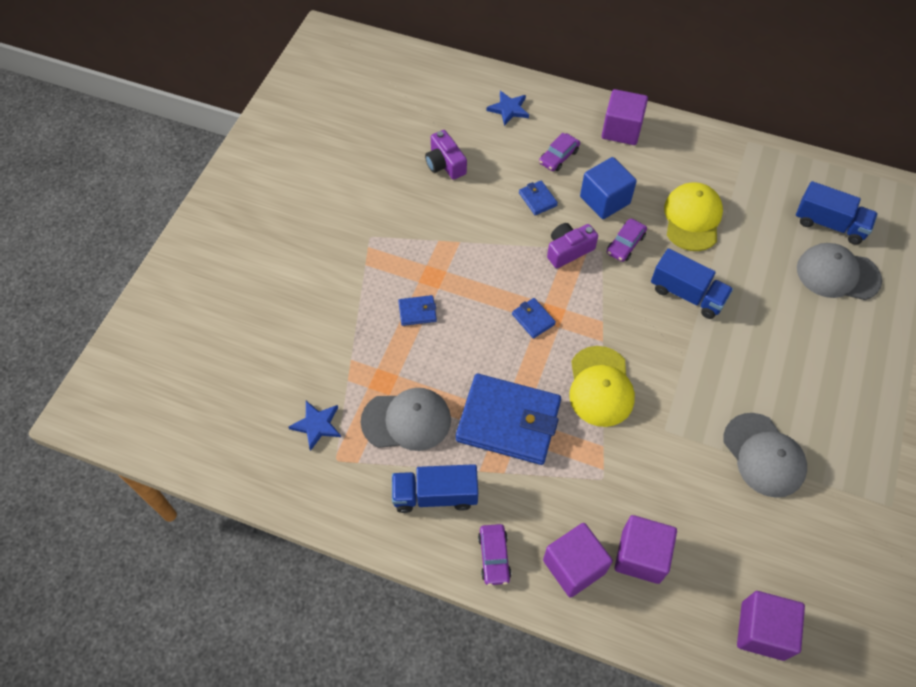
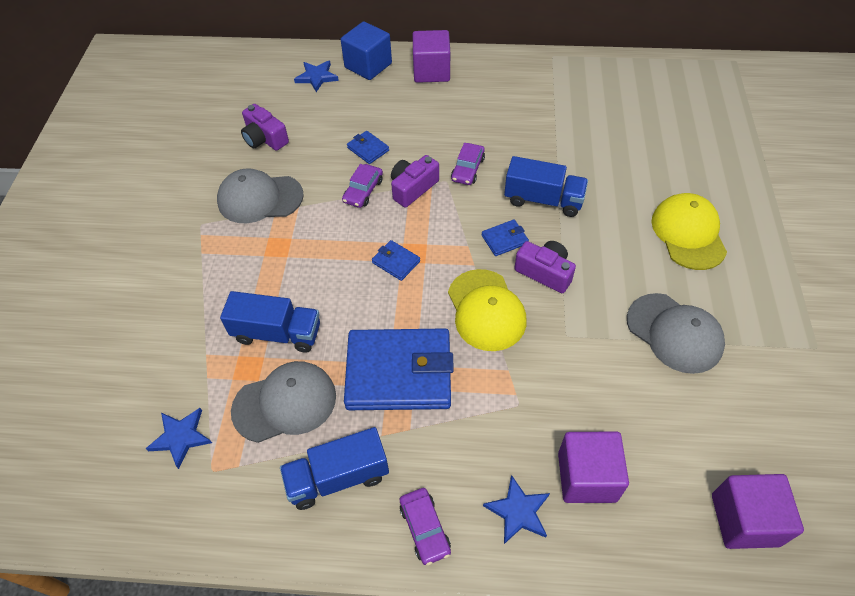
camera: 15 degrees left, 5 degrees down
(417, 312) = (270, 286): blue wallet -> blue wallet (504, 239)
(558, 157) = (378, 107): purple car -> purple car (363, 191)
(574, 566) = (518, 511): purple cube -> blue star
(605, 200) = (435, 135): blue cube -> blue cube (368, 65)
(665, 366) = (545, 272): none -> purple camera
(692, 218) = (524, 131): yellow cap -> yellow cap (688, 233)
(829, 224) = (653, 107): blue truck -> blue truck (277, 333)
(837, 274) = (677, 147): grey cap -> grey cap (260, 198)

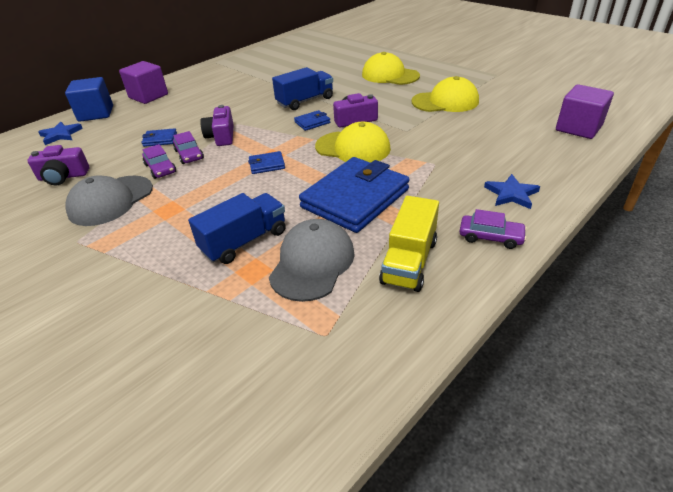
camera: 50 degrees left, 15 degrees down
(181, 437) = (267, 343): blue star -> none
(338, 477) = (409, 261): blue truck -> yellow truck
(467, 169) = (242, 113): purple car -> purple car (160, 168)
(504, 239) = (312, 122): blue wallet -> blue wallet turned 45 degrees clockwise
(587, 477) = (509, 161): purple cube -> none
(674, 333) = (445, 101): grey cap -> yellow cap

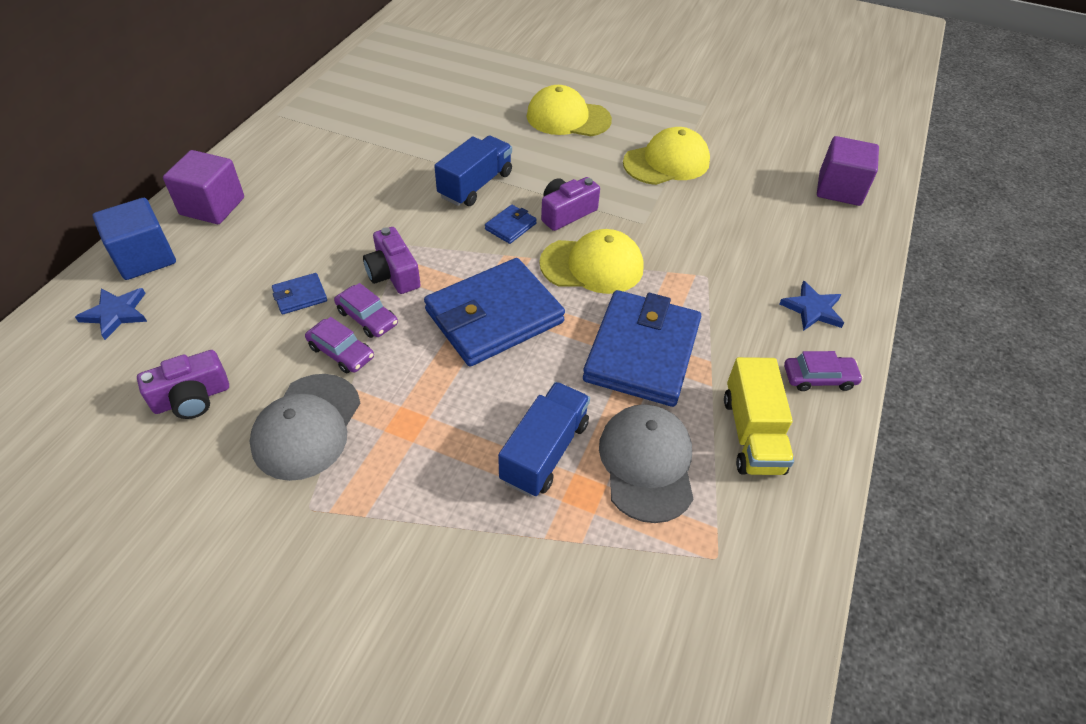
camera: 25 degrees left, 10 degrees up
(267, 165) = (494, 316): blue wallet -> blue wallet, size x2.39

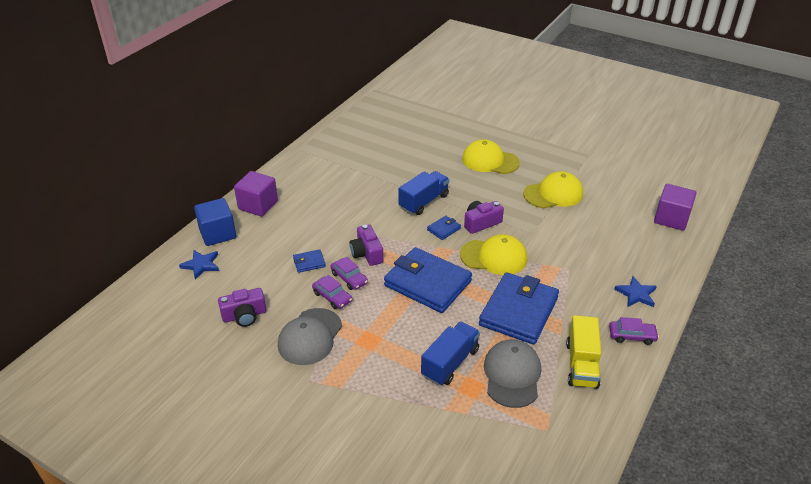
camera: 10 degrees right, 10 degrees down
(494, 316) = (427, 283): blue wallet -> blue wallet turned 60 degrees clockwise

